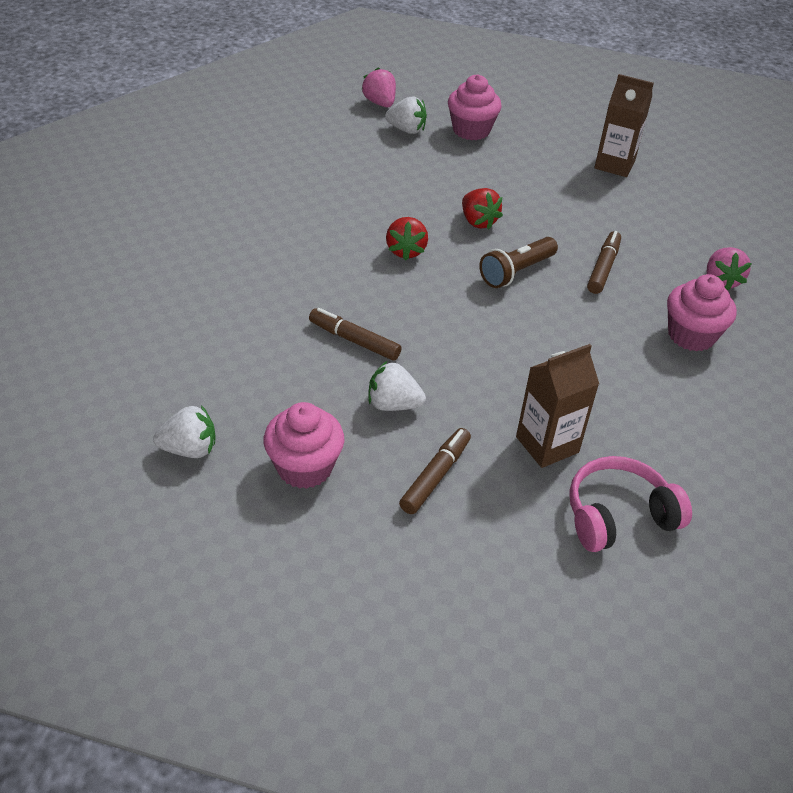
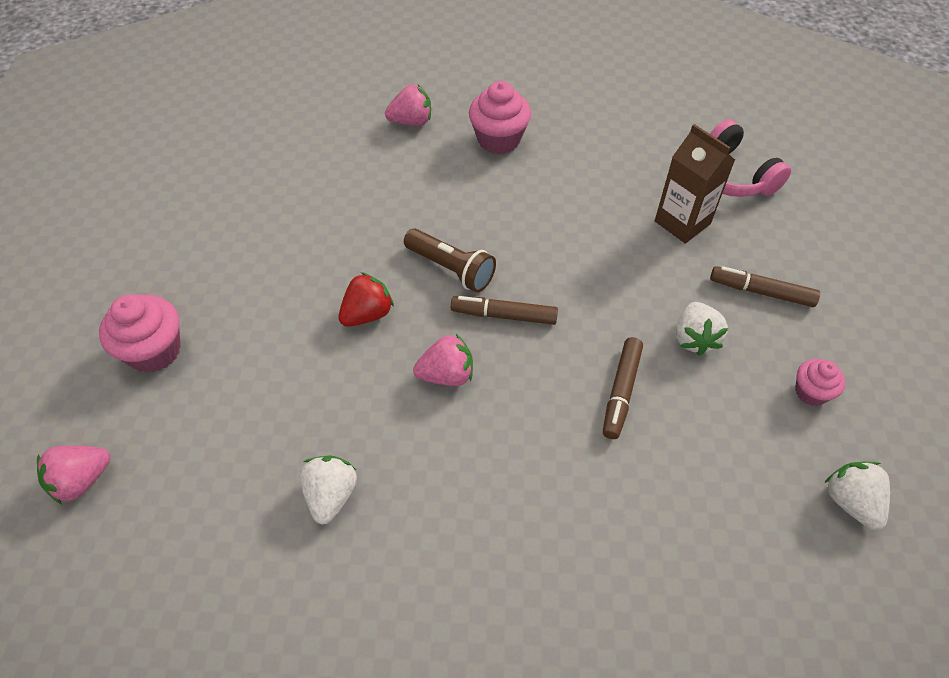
camera: 100 degrees left, 10 degrees up
(304, 467) = (811, 392): pink cupcake -> pink cupcake, size x0.59
(406, 130) = (161, 428): white strawberry -> white strawberry (331, 495)
(406, 251) = (446, 375): red strawberry -> pink strawberry
(603, 268) = (420, 202): brown marker -> brown marker (504, 315)
(614, 165) = (219, 203): brown carton -> none

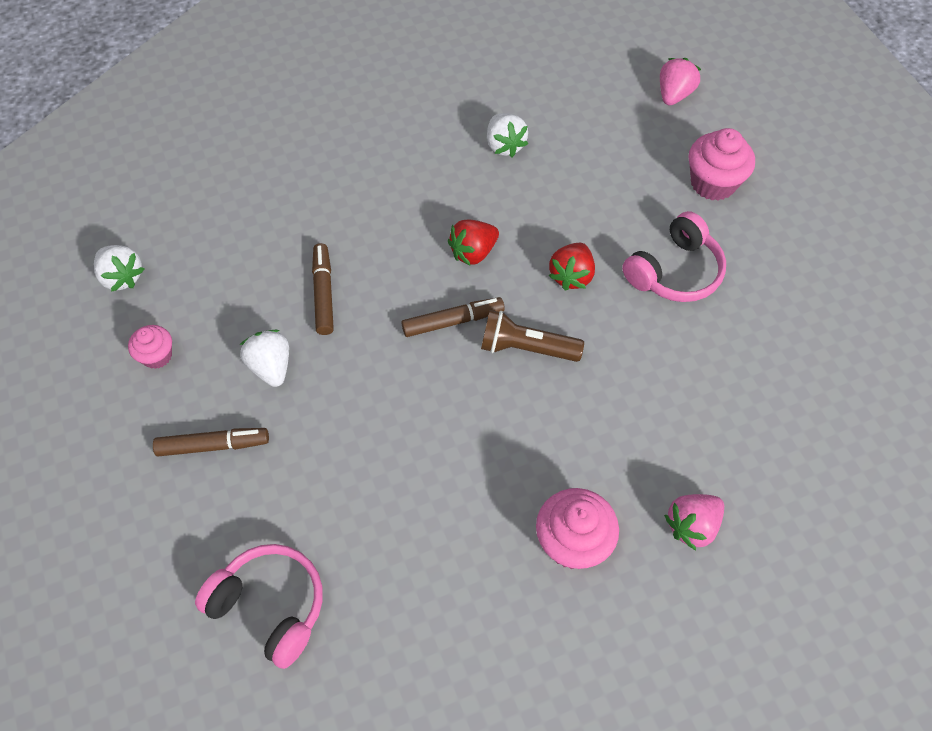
camera: 155 degrees right, 5 degrees up
(272, 282) = (674, 271): none -> pink headphones
(446, 375) = (473, 252): pink strawberry -> red strawberry
(682, 222) = (314, 504): brown carton -> none

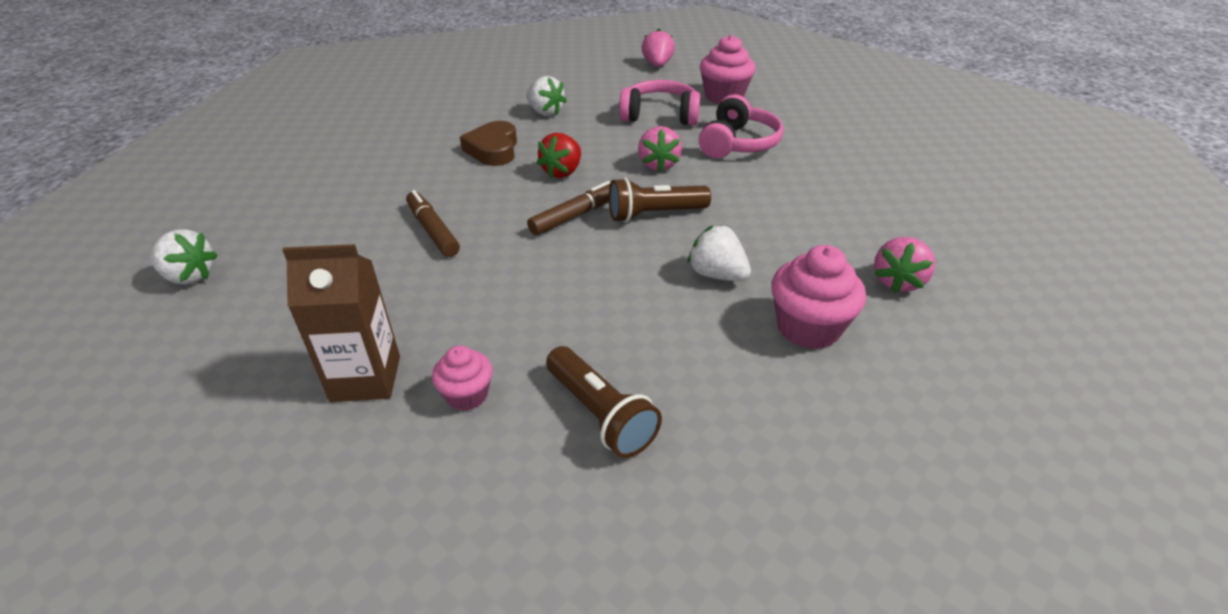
camera: 25 degrees left, 20 degrees down
(157, 356) = (259, 325): pink cupcake -> pink cupcake (467, 395)
(213, 445) = (366, 378): brown marker -> brown carton
(270, 606) = (520, 506): pink headphones -> pink headphones (660, 115)
(271, 367) = (404, 296): white strawberry -> white strawberry (717, 274)
(360, 554) = (600, 414): none -> brown flashlight
(425, 192) = (493, 149): none -> brown heart
(571, 276) = (658, 165): red strawberry -> pink strawberry

